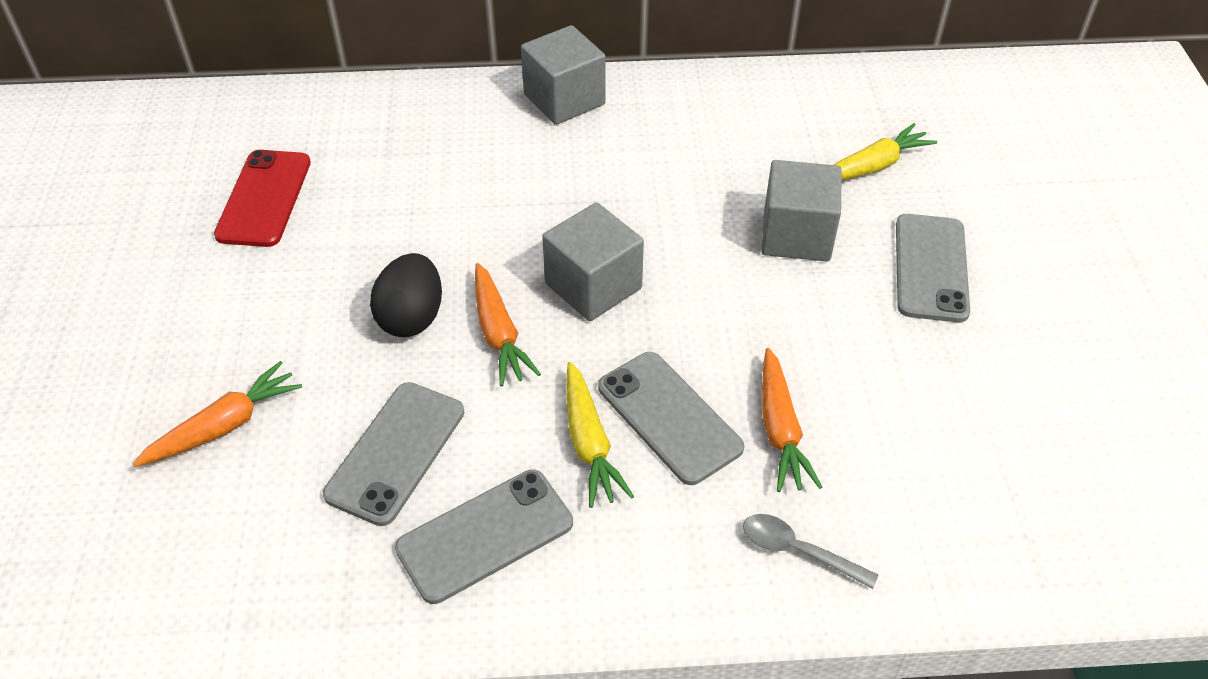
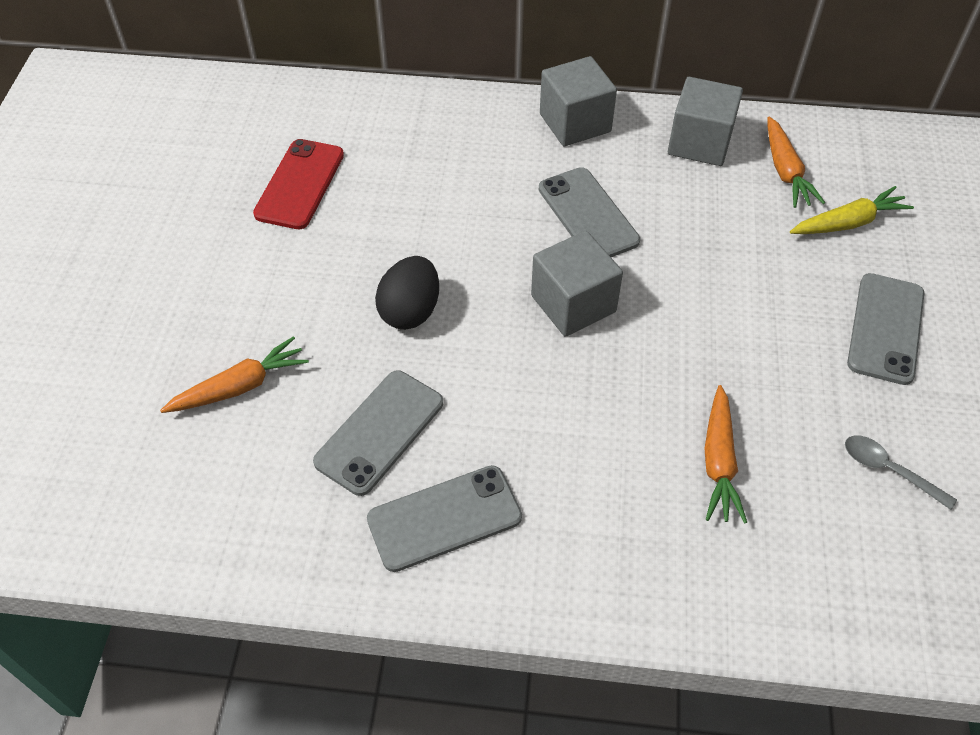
camera: 10 degrees right, 5 degrees up
(498, 333) = (483, 336): orange carrot -> orange carrot (785, 171)
(589, 443) = (547, 448): yellow carrot -> none
(669, 417) = (621, 436): grey phone -> grey phone (587, 215)
(796, 235) = (765, 280): grey cube -> grey cube (699, 143)
(798, 551) = (716, 576): grey spoon -> grey spoon (889, 470)

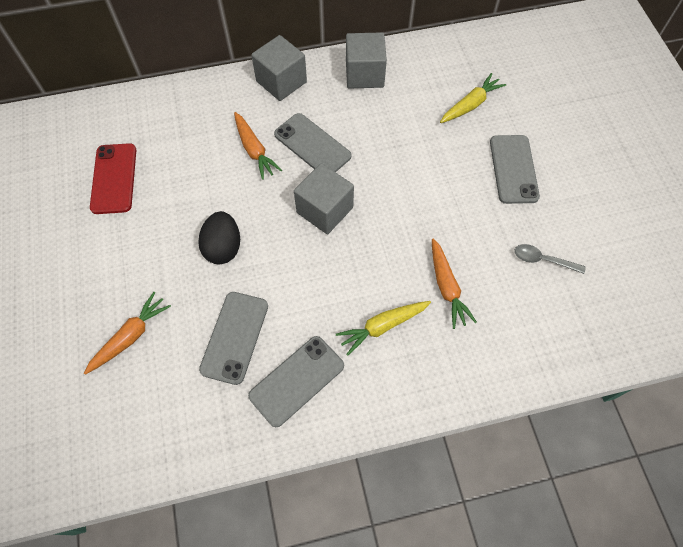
camera: 20 degrees left, 10 degrees up
(599, 485) = (382, 326): none -> yellow carrot
(785, 171) = (422, 80): orange carrot -> orange carrot (254, 150)

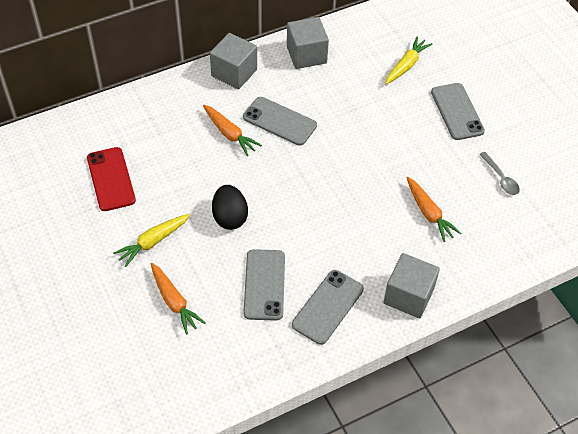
camera: 15 degrees left, 10 degrees down
(130, 336) = (174, 302): orange carrot -> orange carrot turned 120 degrees clockwise
(324, 210) = (308, 172): grey cube -> grey cube (408, 296)
(382, 326) = (385, 253): yellow carrot -> yellow carrot (153, 242)
(543, 260) = (500, 178): grey spoon -> grey spoon turned 120 degrees counterclockwise

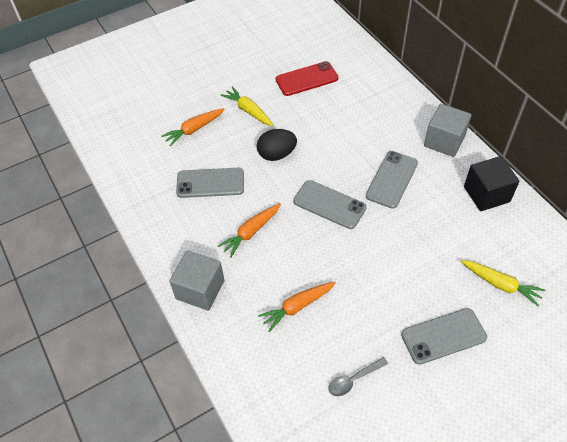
camera: 90 degrees right, 0 degrees up
(229, 134) = (368, 145): orange carrot -> orange carrot (251, 232)
(306, 55) = (486, 194): grey cube -> black cube
(327, 307) = (189, 228): grey phone -> grey phone (329, 204)

